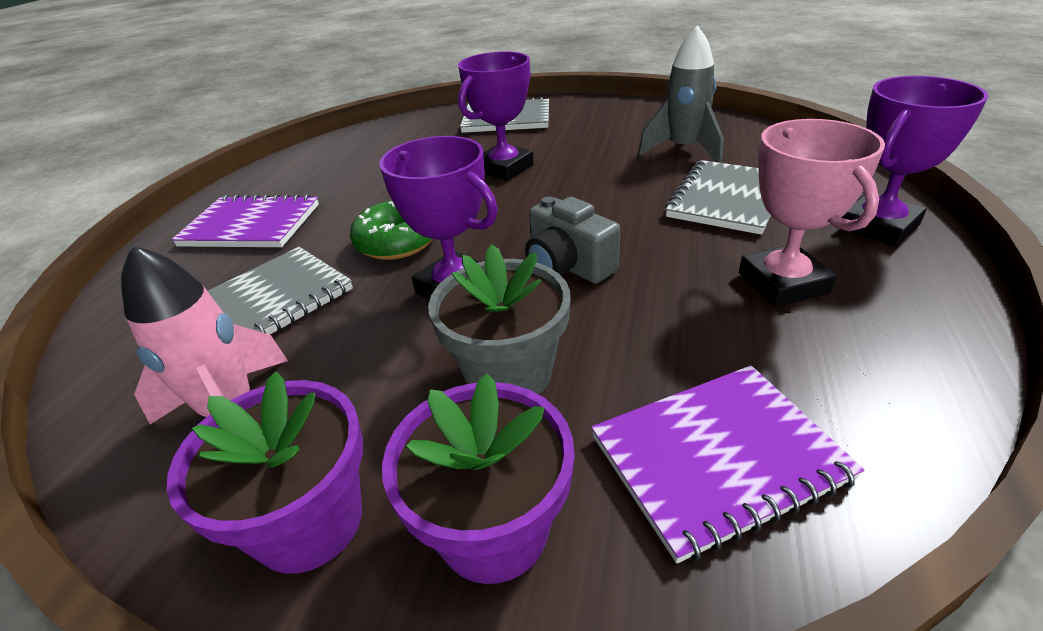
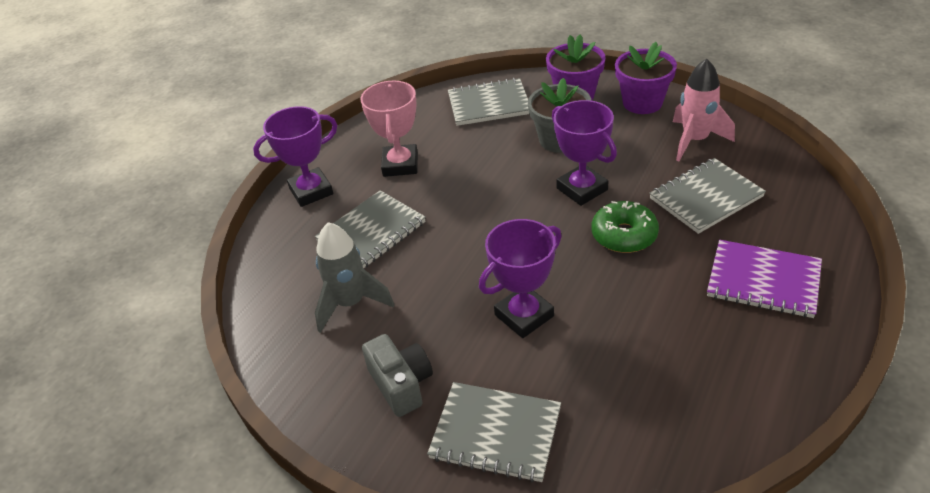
camera: 165 degrees left, 5 degrees up
(567, 266) = (509, 194): grey camera -> grey camera (401, 384)
(717, 458) = (489, 104): purple notebook -> grey notebook

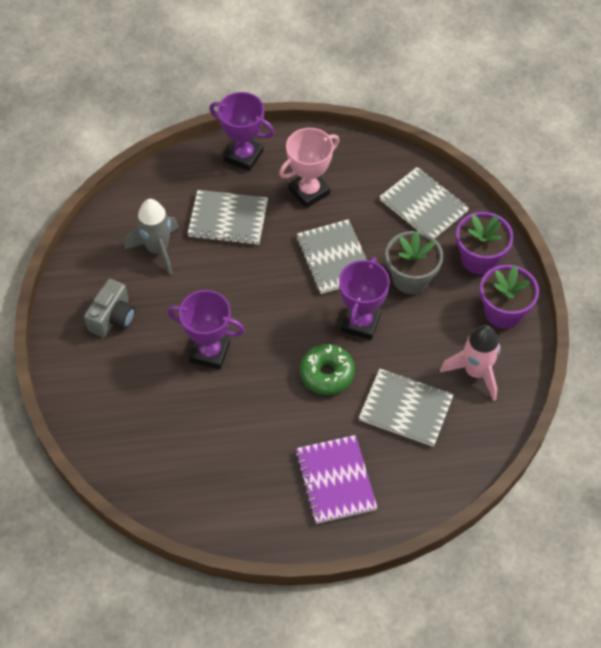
camera: 50 degrees right, 15 degrees up
(496, 433) = (108, 387): grey notebook -> grey notebook (334, 258)

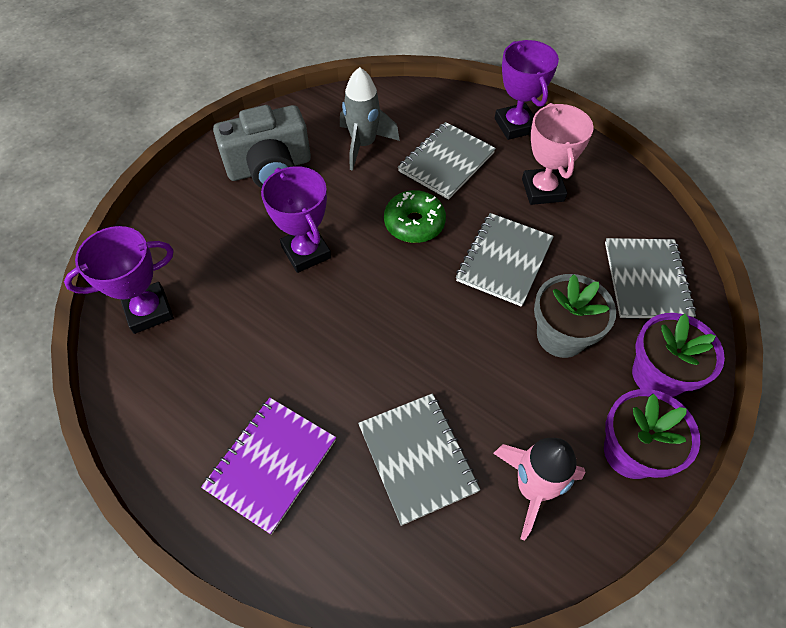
camera: 45 degrees right, 0 degrees up
(113, 317) = (270, 168): grey camera -> grey camera, size x1.53
(228, 219) = (446, 162): grey notebook -> grey notebook turned 75 degrees clockwise
(309, 192) = (542, 190): pink trophy -> pink trophy turned 75 degrees clockwise
(327, 374) = (380, 355): green donut -> green donut (414, 223)
(360, 323) = (465, 336): purple trophy -> purple trophy (149, 311)

